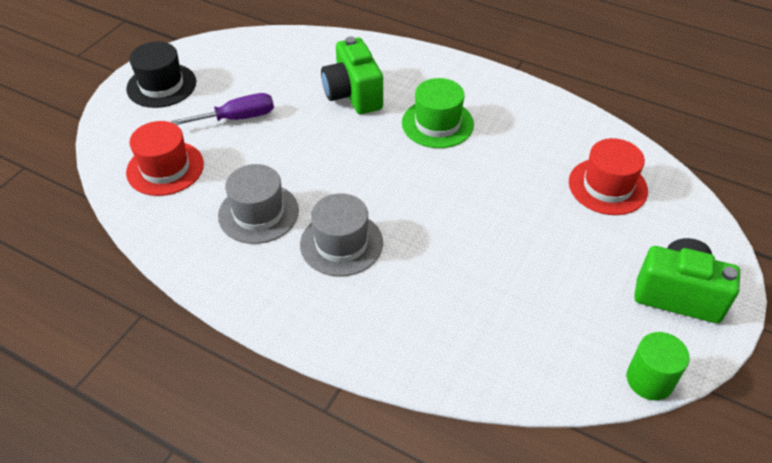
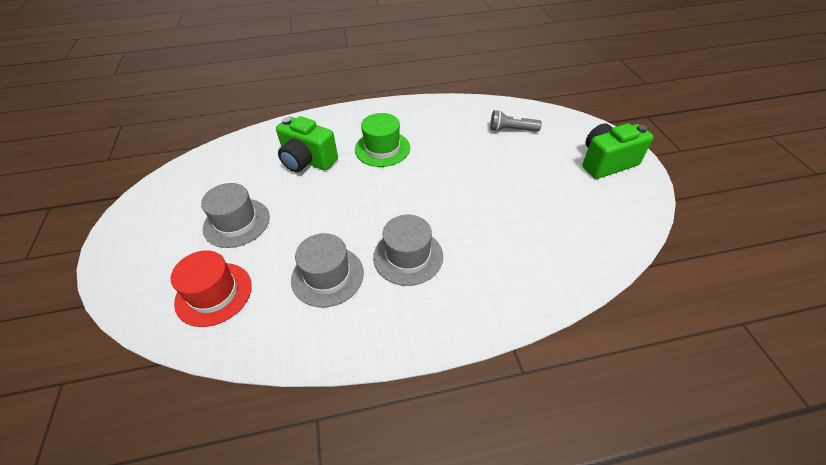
camera: 40 degrees left, 0 degrees up
(161, 85) = (142, 236): black hat -> none
(237, 118) = (236, 222): purple screwdriver -> grey hat
(607, 186) = (511, 130): red hat -> grey flashlight
(649, 380) = (648, 213): green cylinder -> none

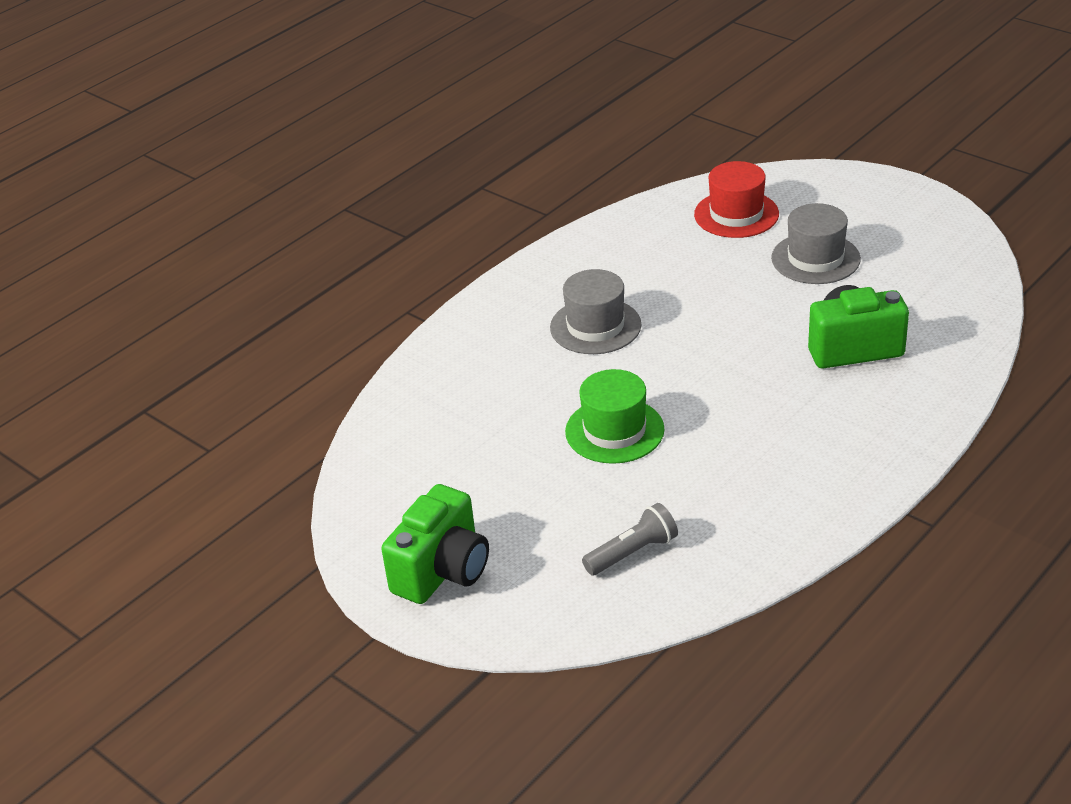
camera: 145 degrees right, 10 degrees down
(327, 276) = (654, 274): grey hat -> none
(382, 148) = (784, 415): green hat -> green hat (614, 430)

